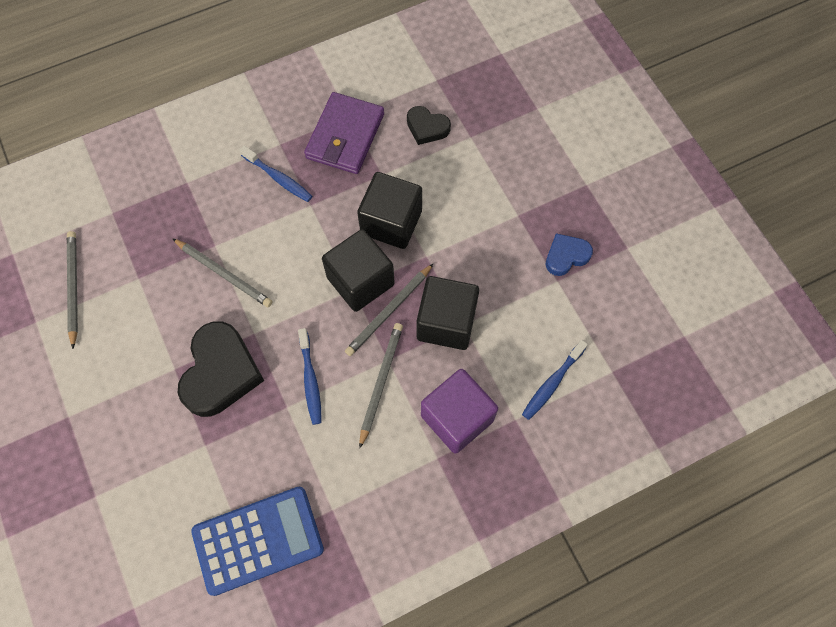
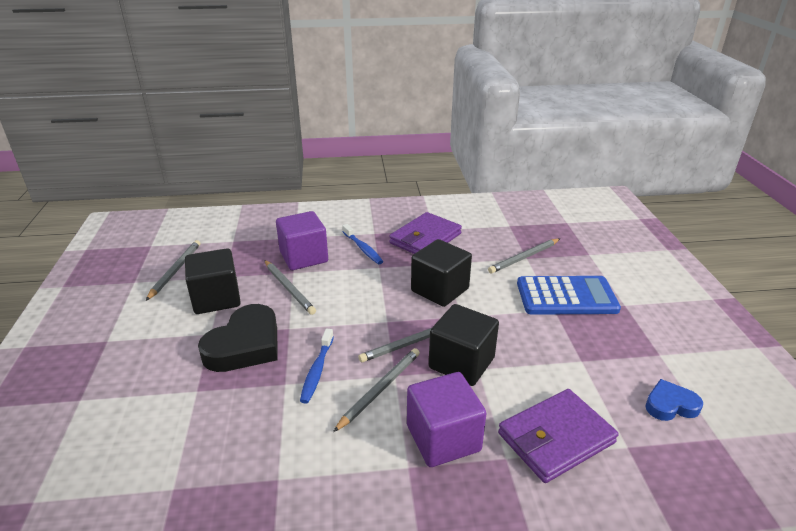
camera: 20 degrees right, 35 degrees down
(215, 215) = (304, 257): none -> purple cube
(258, 540) = (190, 481): blue calculator -> blue calculator (566, 296)
(360, 281) = (396, 318): black cube -> black cube (216, 298)
(427, 128) = (492, 246): black heart -> none
(468, 137) = (524, 257): none -> grey pencil
(552, 383) = (555, 438): blue toothbrush -> purple wallet
(566, 256) = (594, 346): blue heart -> blue heart (670, 405)

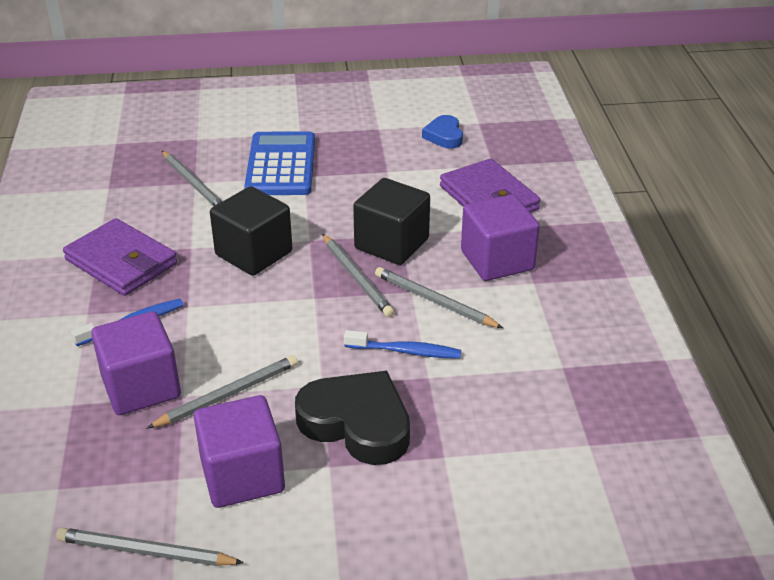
camera: 90 degrees left, 5 degrees up
(216, 298) = (242, 475): black cube -> purple cube

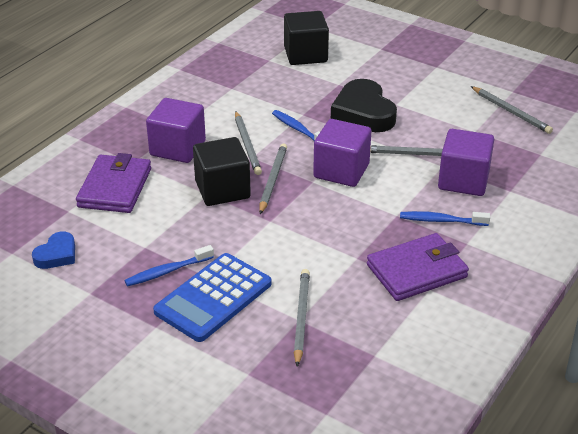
camera: 140 degrees left, 0 degrees up
(121, 262) = (416, 271): purple wallet -> purple wallet turned 75 degrees clockwise
(242, 475) = (442, 118): purple cube -> purple cube (341, 171)
(254, 253) = (318, 229): black cube -> black cube (305, 55)
(342, 164) = (167, 271): none -> blue toothbrush

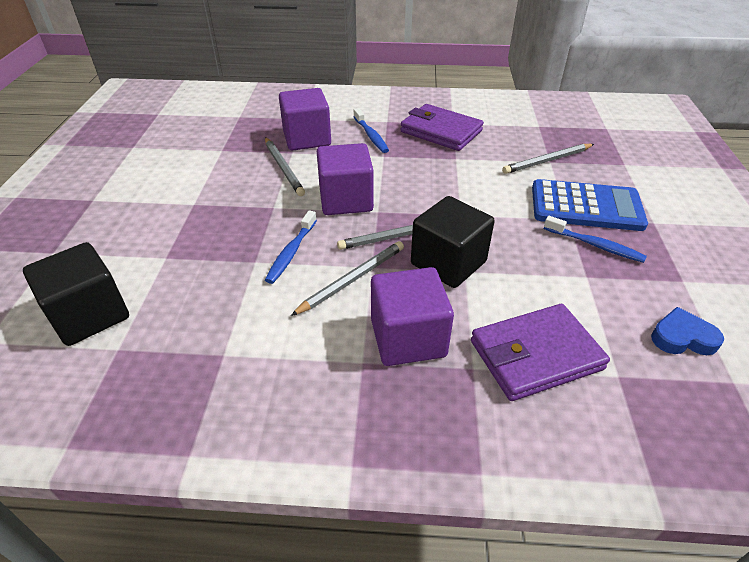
camera: 120 degrees left, 5 degrees up
(363, 112) = (224, 219): black heart -> none
(511, 112) = (175, 140): grey pencil -> none

